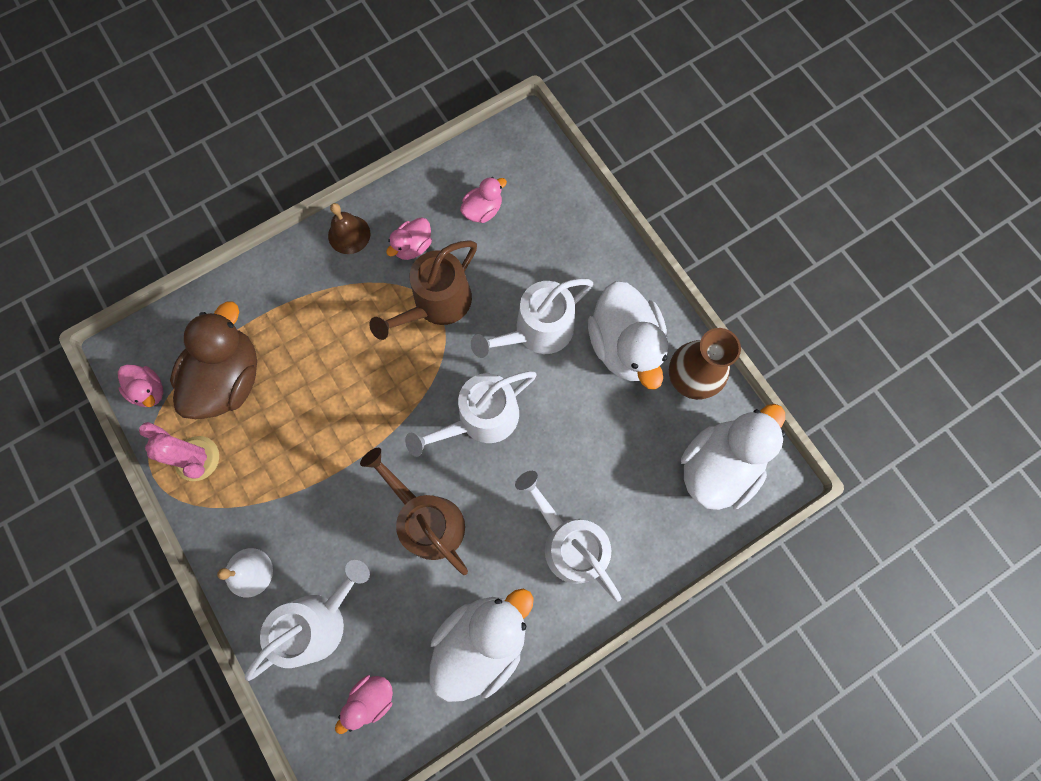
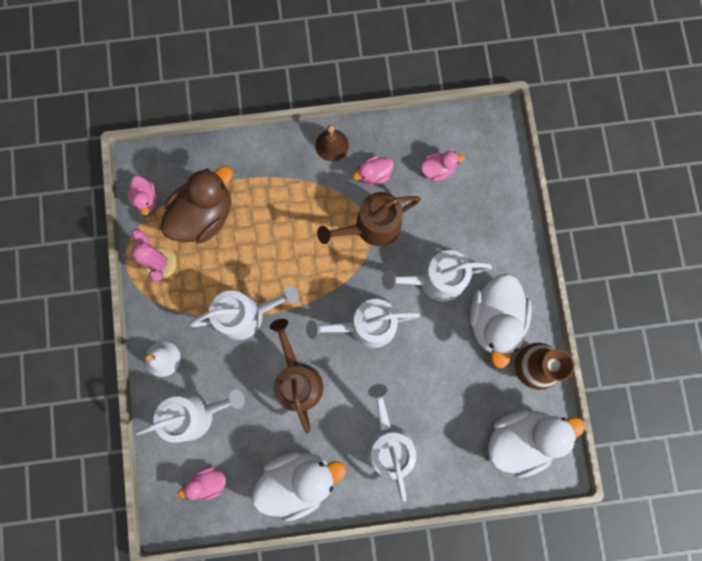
camera: 25 degrees right, 5 degrees up
(331, 472) = (246, 315): none -> white watering can

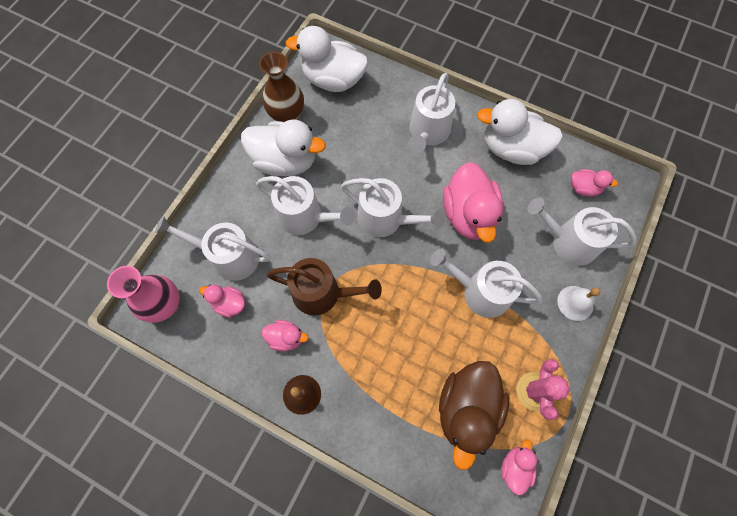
camera: 145 degrees left, 10 degrees down
(204, 215) = (466, 409): brown duck -> brown duck turned 60 degrees counterclockwise
(298, 380) = (468, 215): brown watering can -> pink duck
(469, 204) = (229, 256): none -> white watering can
(484, 136) = (166, 305): none -> pink vase
(494, 319) = (285, 161): white duck -> white duck turned 60 degrees clockwise

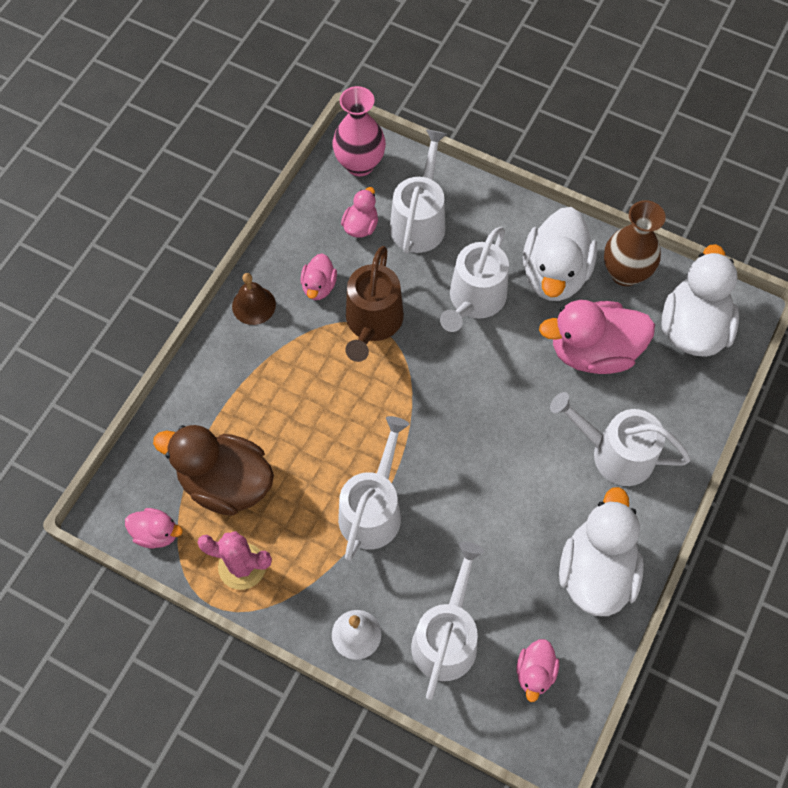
camera: 90 degrees right, 5 degrees down
(385, 219) = (474, 395): white watering can -> none
(468, 215) = (484, 502): pink duck -> pink duck (593, 351)

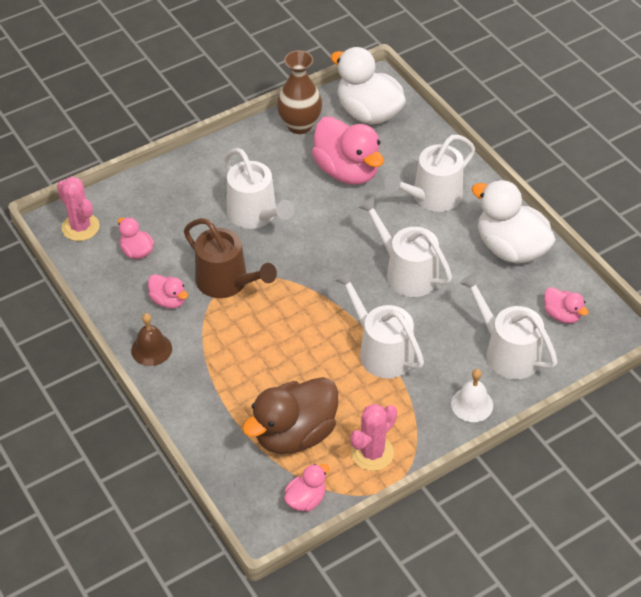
camera: 60 degrees left, 15 degrees down
(360, 164) = (80, 227): pink vase -> pink cactus
(419, 221) = (162, 215): white watering can -> white watering can (406, 272)
(554, 274) = (270, 161): white duck -> none
(593, 351) = (347, 171): pink duck -> pink duck turned 60 degrees counterclockwise

